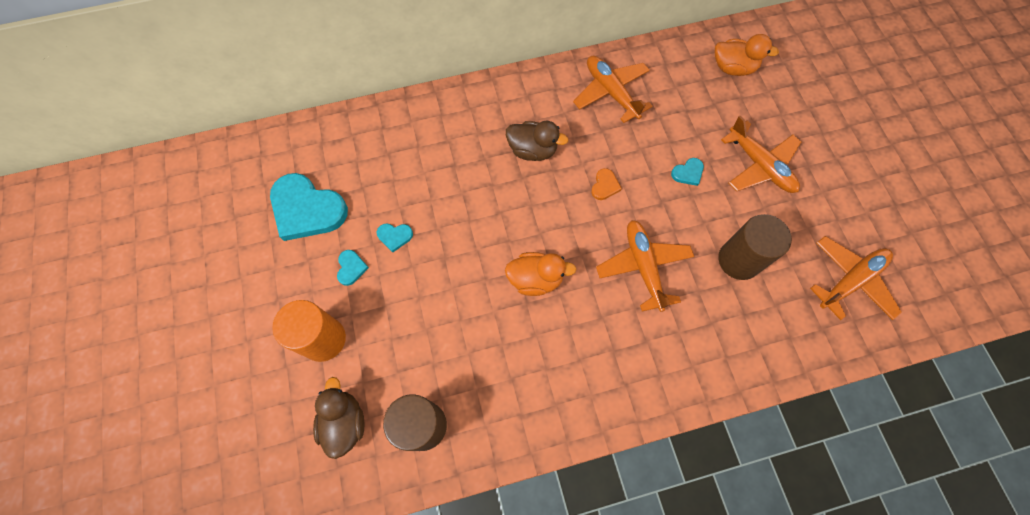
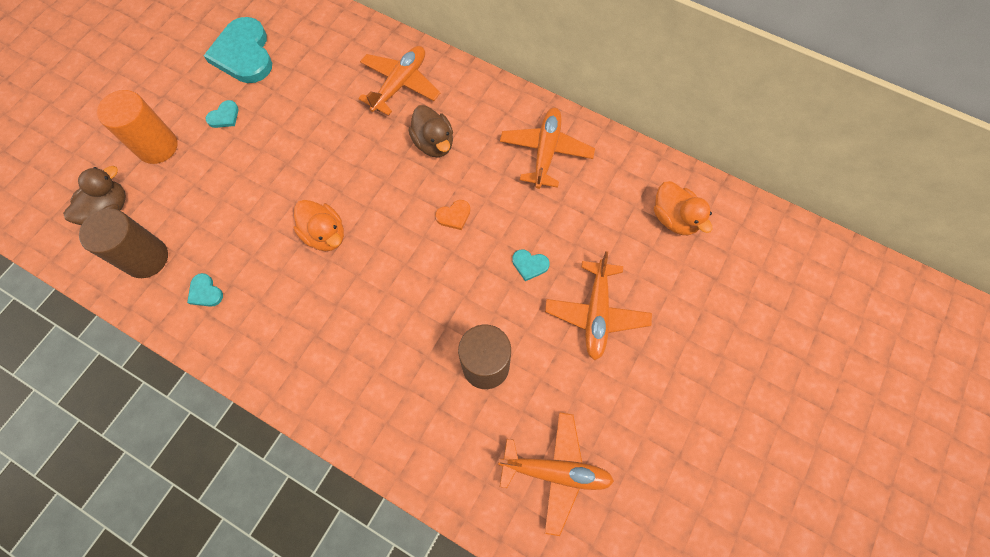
camera: 45 degrees right, 0 degrees up
(395, 236) = (273, 120): turquoise heart -> turquoise heart (205, 292)
(643, 267) = (408, 299): orange plane -> orange plane (400, 84)

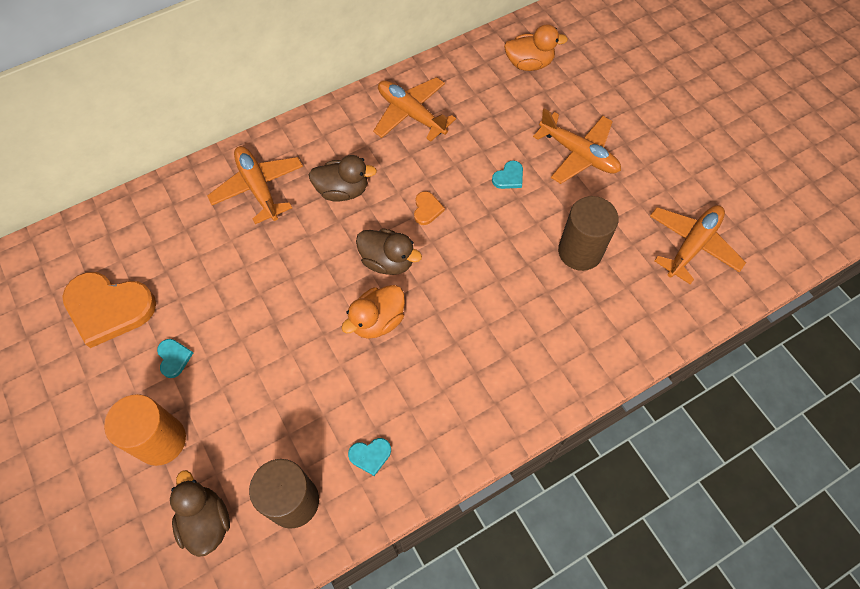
camera: 60 degrees left, 5 degrees down
(244, 54) = (109, 308): turquoise heart -> orange heart
(325, 235) = (377, 321): orange duck -> orange duck turned 150 degrees clockwise
(385, 212) = (387, 261): none -> brown duck

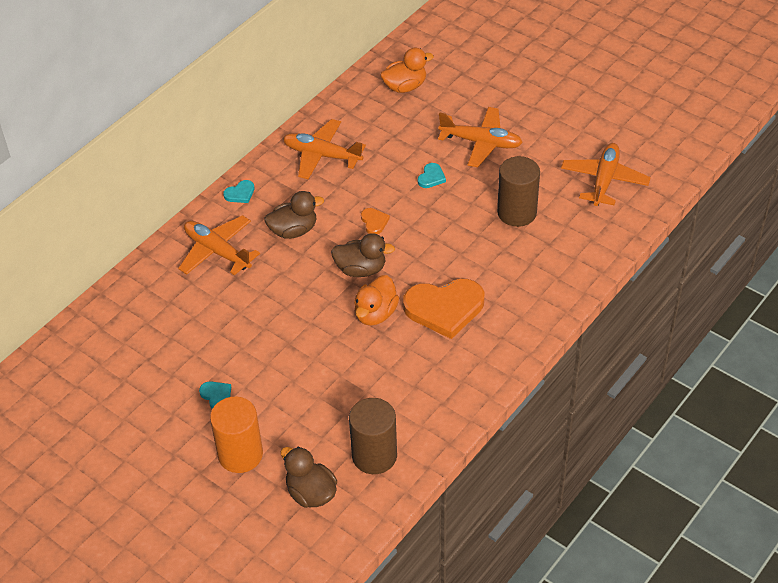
camera: 20 degrees left, 15 degrees down
(109, 308) = (136, 380): orange heart -> orange heart (444, 308)
(370, 455) = (420, 405): turquoise heart -> turquoise heart (240, 193)

